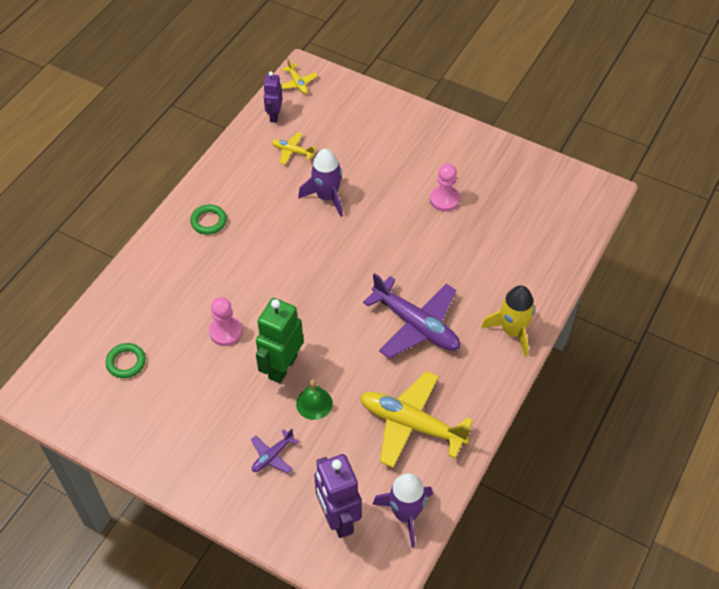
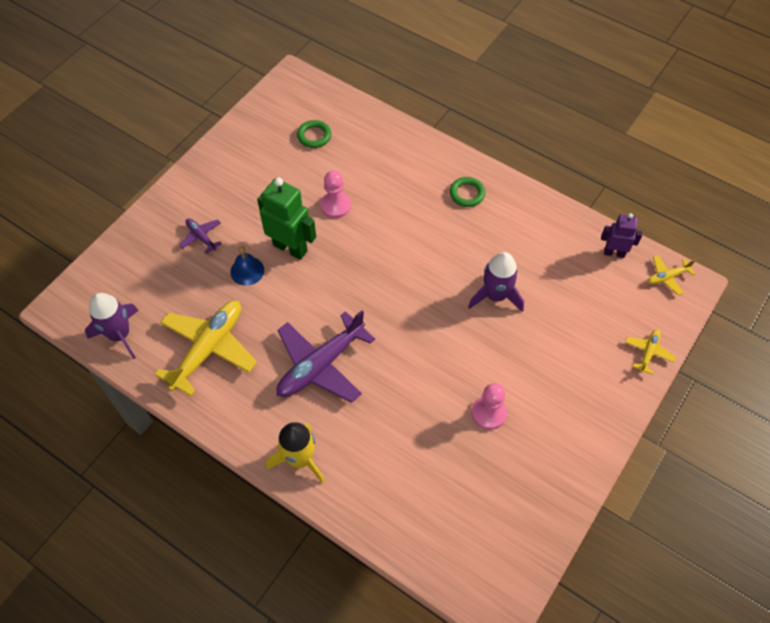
camera: 95 degrees right, 5 degrees up
(292, 151) = (561, 267): yellow plane -> yellow plane (648, 352)
(314, 403) = (247, 271): green bell -> blue bell
(338, 518) = (130, 282): purple robot -> none

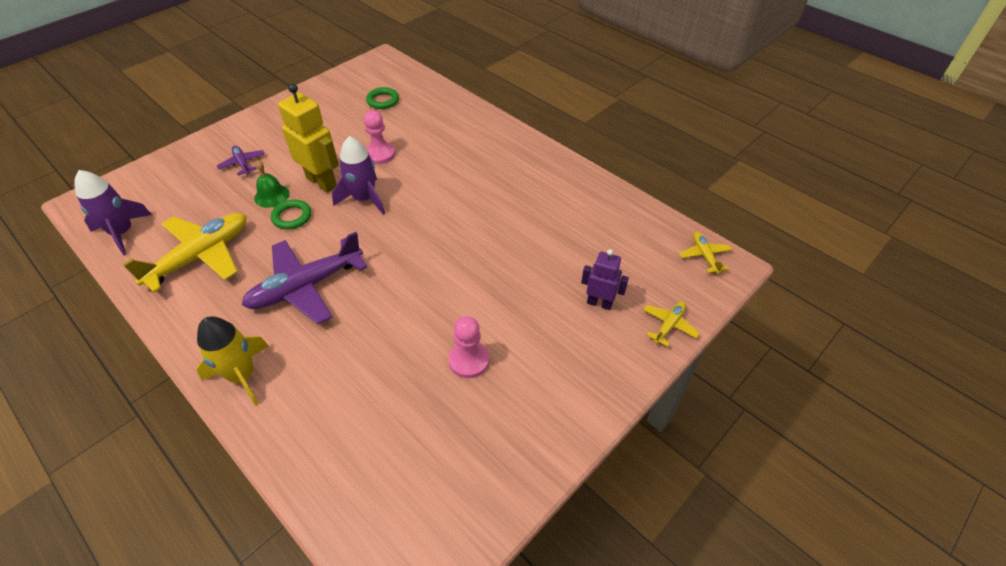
camera: 10 degrees right, 10 degrees down
(247, 271) = (272, 195): blue bell -> green bell
(290, 248) = (322, 182): green robot -> yellow robot
(467, 194) = (511, 159): green ring -> green ring (292, 217)
(496, 296) = (513, 249): purple rocket -> purple rocket (364, 199)
(614, 253) = (650, 226): purple robot -> purple robot (599, 303)
(667, 277) = (704, 256): yellow plane -> yellow plane turned 90 degrees clockwise

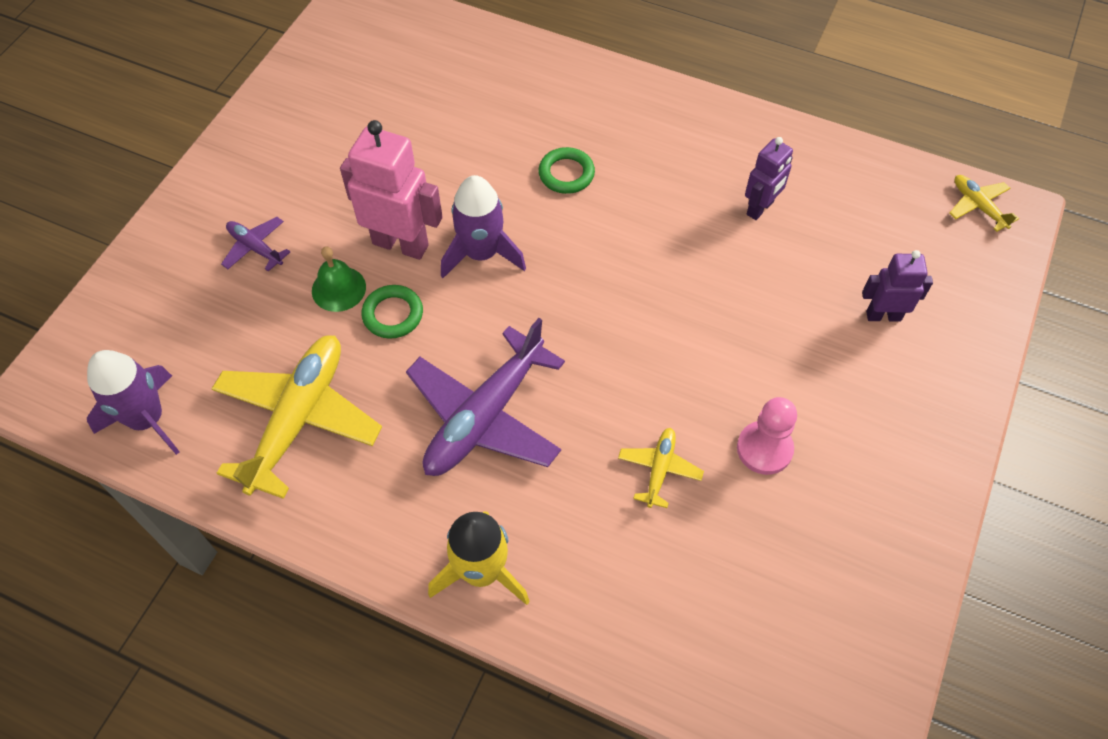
camera: 20 degrees left, 10 degrees up
(322, 182) = (401, 244): yellow robot -> pink robot
(380, 154) = (458, 172): pink pawn -> none
(383, 101) = (405, 75): green ring -> green ring (566, 174)
(552, 219) = (760, 208): none -> purple robot
(669, 325) = (980, 319): yellow plane -> yellow plane (659, 469)

